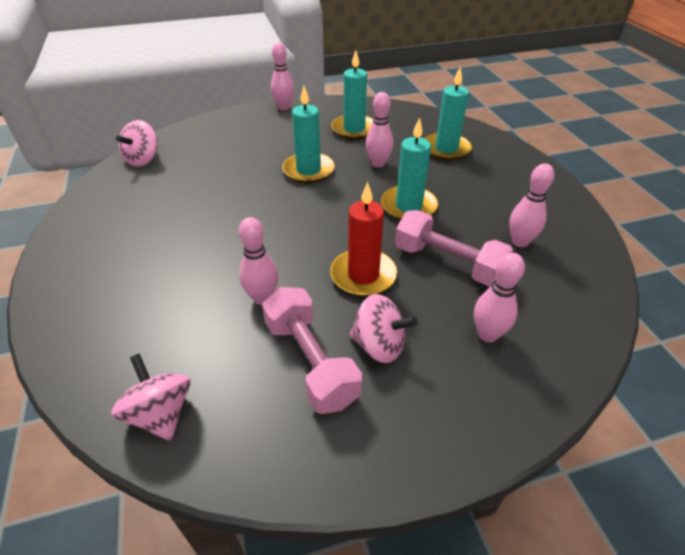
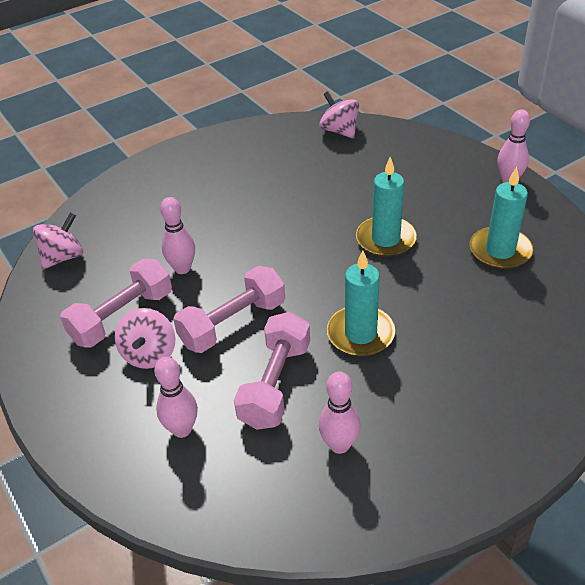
camera: 75 degrees right, 0 degrees up
(143, 159) = (339, 131): pink spinning top -> pink spinning top turned 45 degrees clockwise
(363, 275) = (233, 323): red candle -> pink dumbbell
(378, 164) = (433, 290): pink bowling pin -> none
(446, 149) = (511, 346): turquoise candle -> none

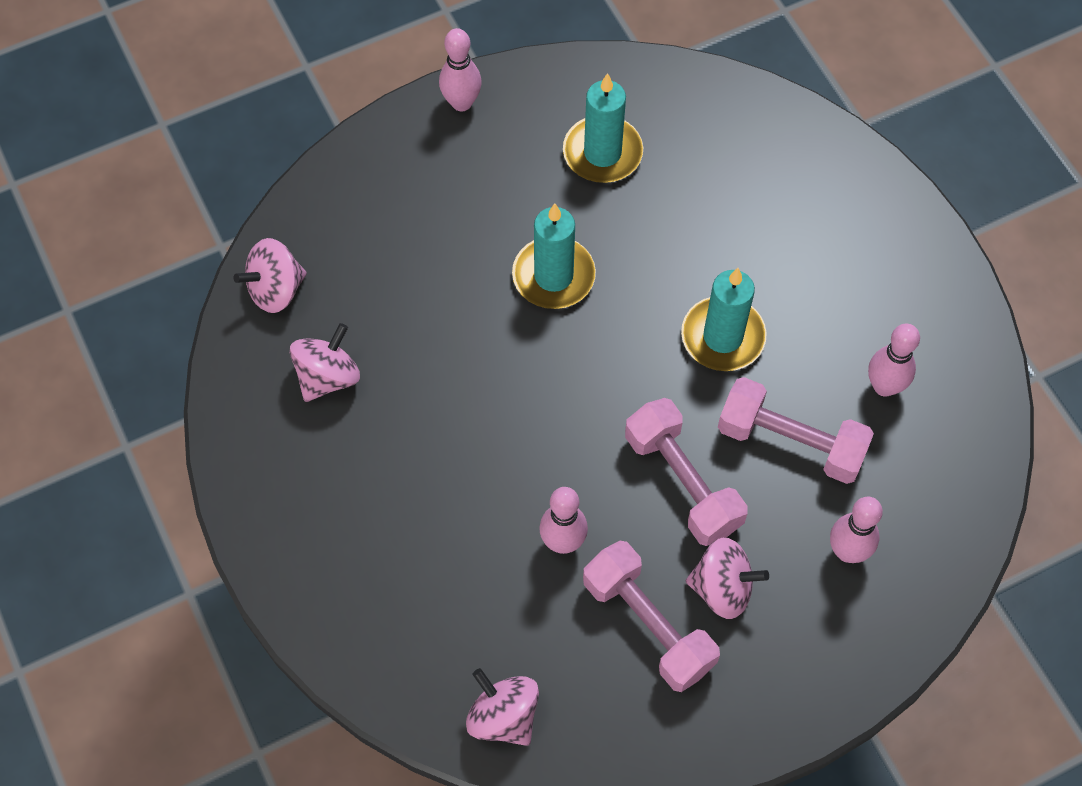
camera: 85 degrees left, 20 degrees up
(285, 157) = (328, 377): none -> pink spinning top

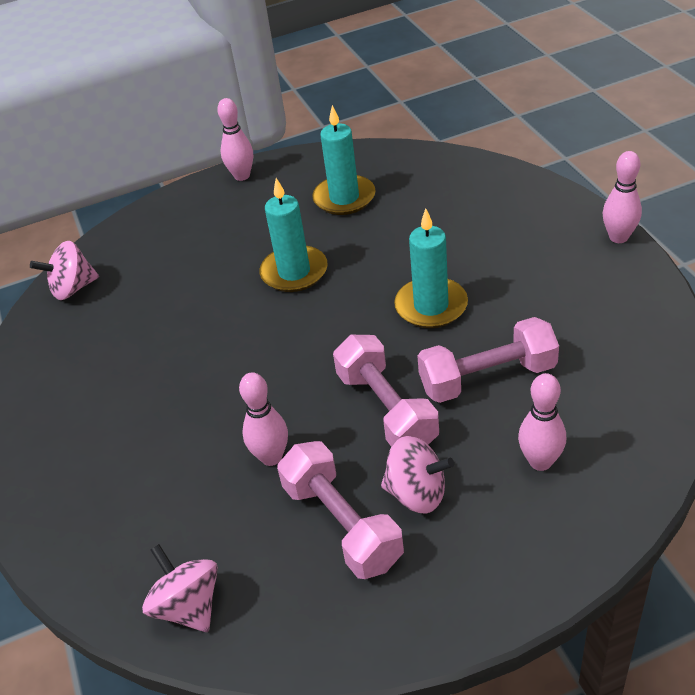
camera: 10 degrees right, 20 degrees down
(328, 377) = (97, 342): pink spinning top -> none
(790, 442) = (487, 378): pink dumbbell -> pink dumbbell turned 45 degrees counterclockwise
(884, 386) = (574, 336): pink bowling pin -> pink bowling pin (618, 237)

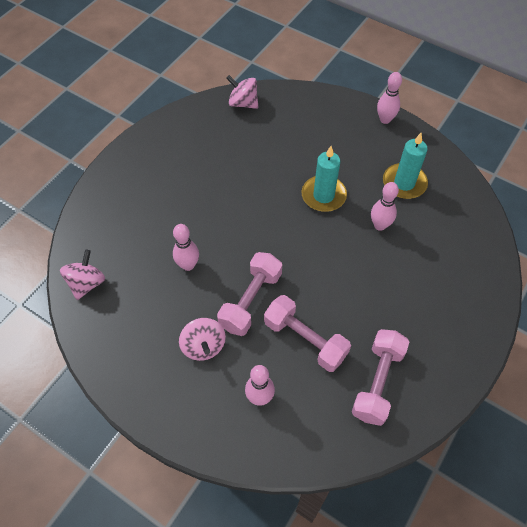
camera: 50 degrees right, 15 degrees up
(342, 524) = (165, 322): pink dumbbell -> pink dumbbell (377, 382)
(431, 306) = (343, 280): turquoise candle -> none
(618, 237) = (479, 357): pink bowling pin -> pink bowling pin (380, 225)

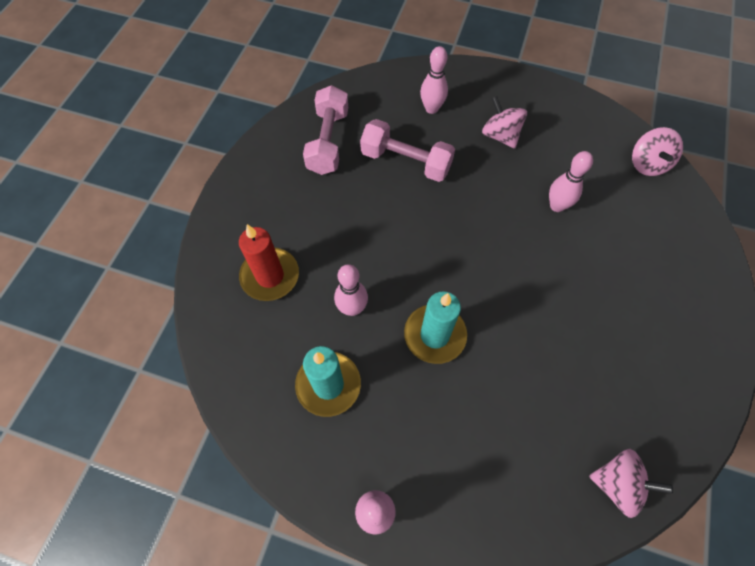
camera: 165 degrees right, 5 degrees up
(251, 301) = (473, 185): pink dumbbell -> none
(442, 263) = (270, 276): none -> red candle

